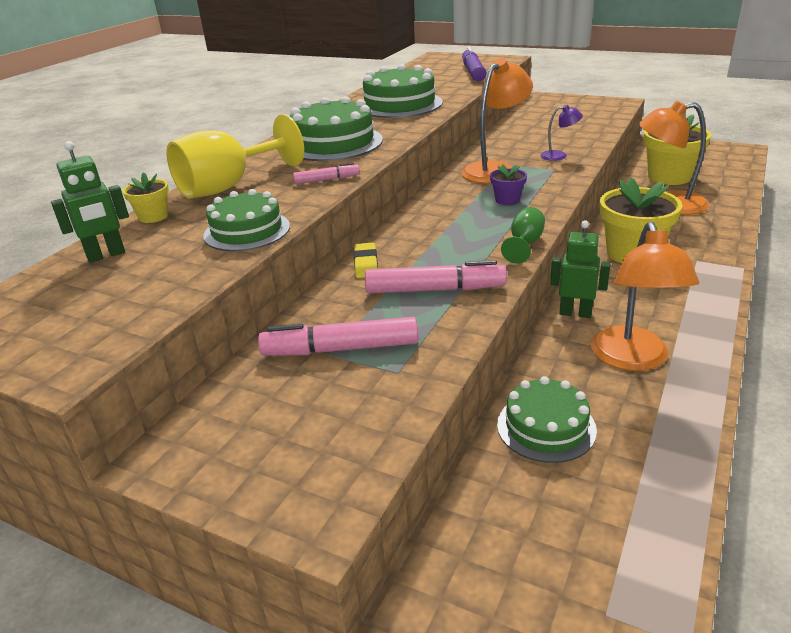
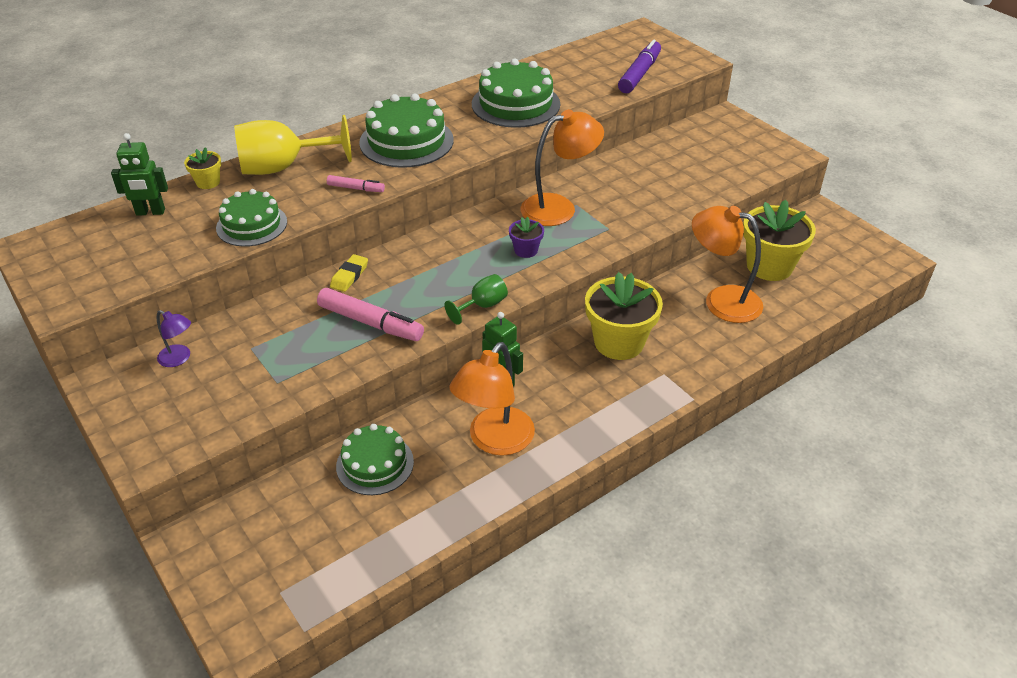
camera: 25 degrees right, 10 degrees up
(341, 349) = (261, 348): pink marker -> none
(559, 156) = (635, 212): purple lamp -> purple lamp (179, 358)

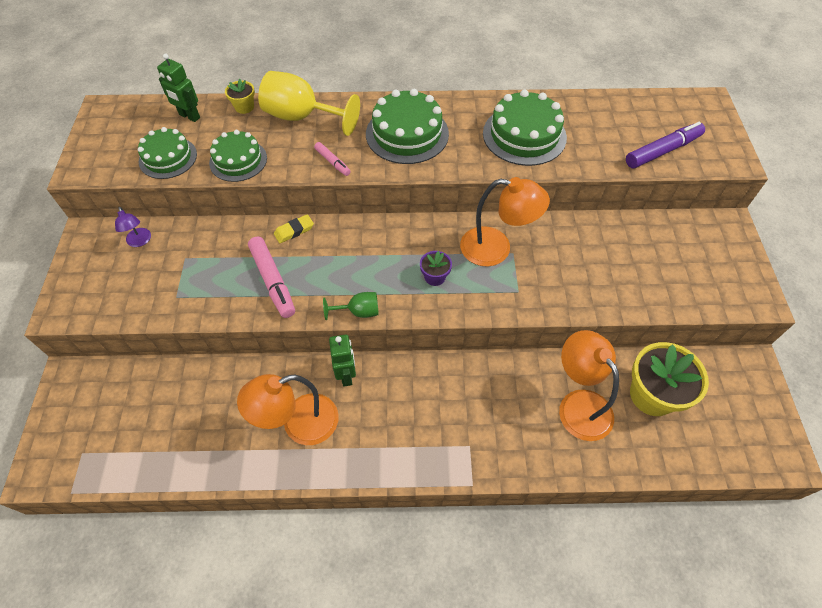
camera: 35 degrees right, 15 degrees up
(375, 464) = (211, 391): green cake -> green cake (168, 158)
(619, 342) = (460, 394): yellow flower pot -> none

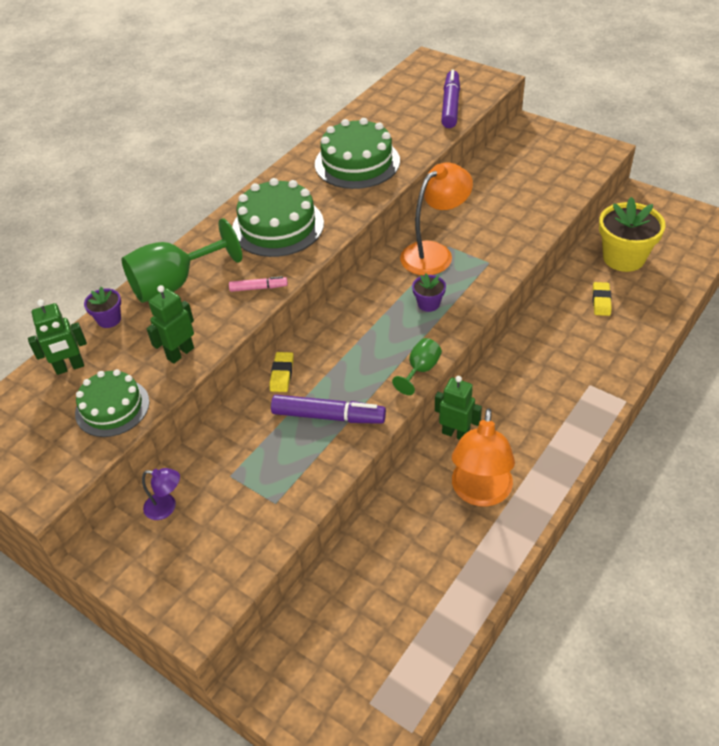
camera: 50 degrees left, 10 degrees down
(238, 160) = (180, 353): green cake -> green robot
(244, 107) = (109, 319): yellow flower pot -> purple flower pot
(273, 281) = (328, 416): pink marker -> purple marker
(302, 117) = (175, 284): yellow goblet -> green goblet
(578, 404) = (601, 301): orange lamp -> yellow eraser

